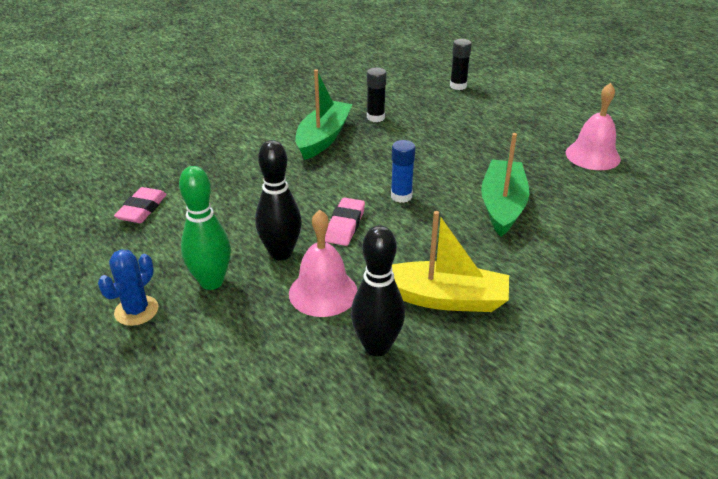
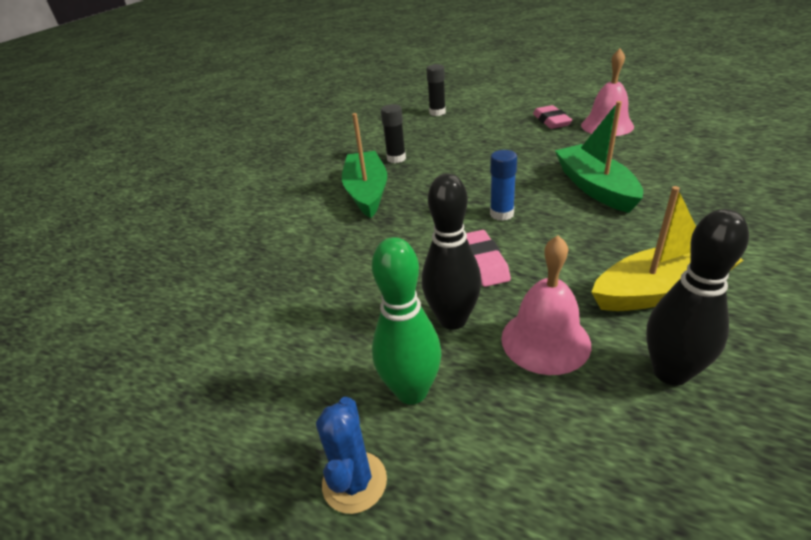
camera: 25 degrees left, 0 degrees up
(142, 209) = (236, 344): pink eraser -> pink eraser (551, 121)

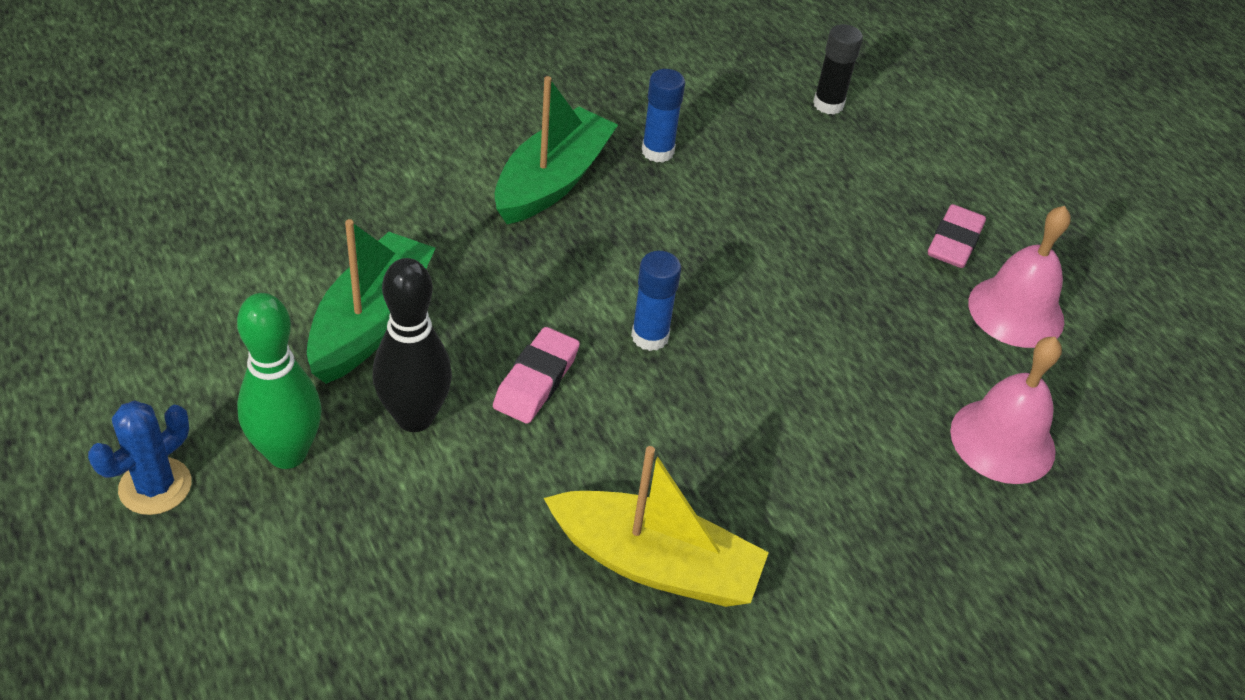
camera: 30 degrees right, 10 degrees up
(396, 158) = (657, 151): black glue stick -> blue glue stick
(545, 340) = (462, 511): pink bell -> pink bell (1002, 440)
(595, 187) = (817, 391): green boat -> green boat (371, 322)
(670, 372) = (518, 636): black bowling pin -> none

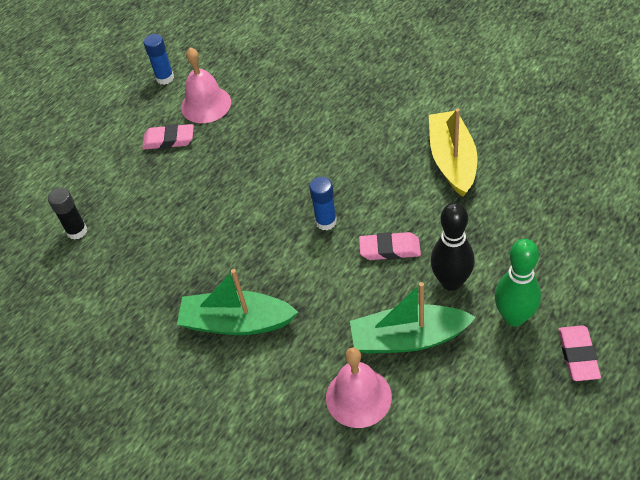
camera: 105 degrees left, 5 degrees up
(155, 486) = (578, 355): blue cactus -> pink eraser
(657, 151) = (175, 287): blue glue stick -> blue glue stick (165, 78)
(1002, 440) = (294, 85): pink bell -> pink bell (358, 397)

